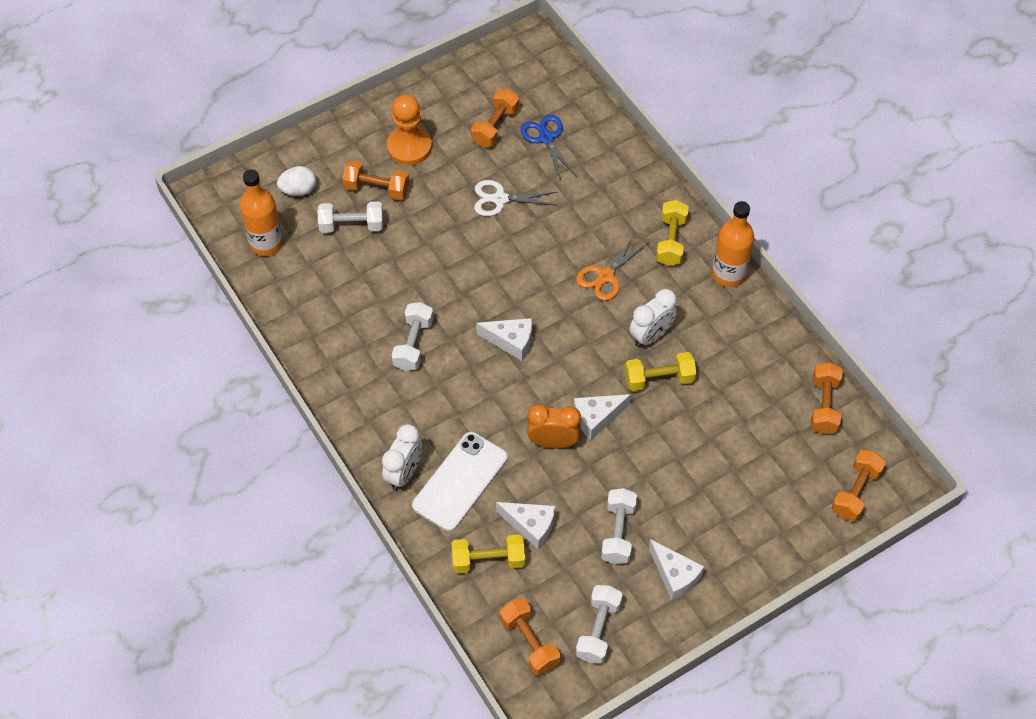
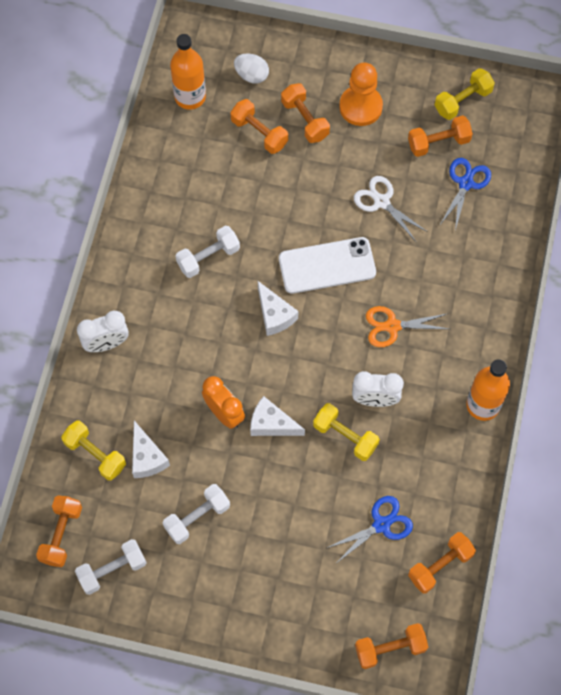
camera: 45 degrees right, 10 degrees up
(351, 225) = (259, 133): white dumbbell -> orange dumbbell
(460, 481) = (135, 383): white phone -> white phone (327, 266)
(671, 241) = (469, 342): yellow dumbbell -> yellow dumbbell (462, 101)
(675, 575) = (201, 583): white cheese -> none
(753, 415) = (381, 524): none -> blue scissors

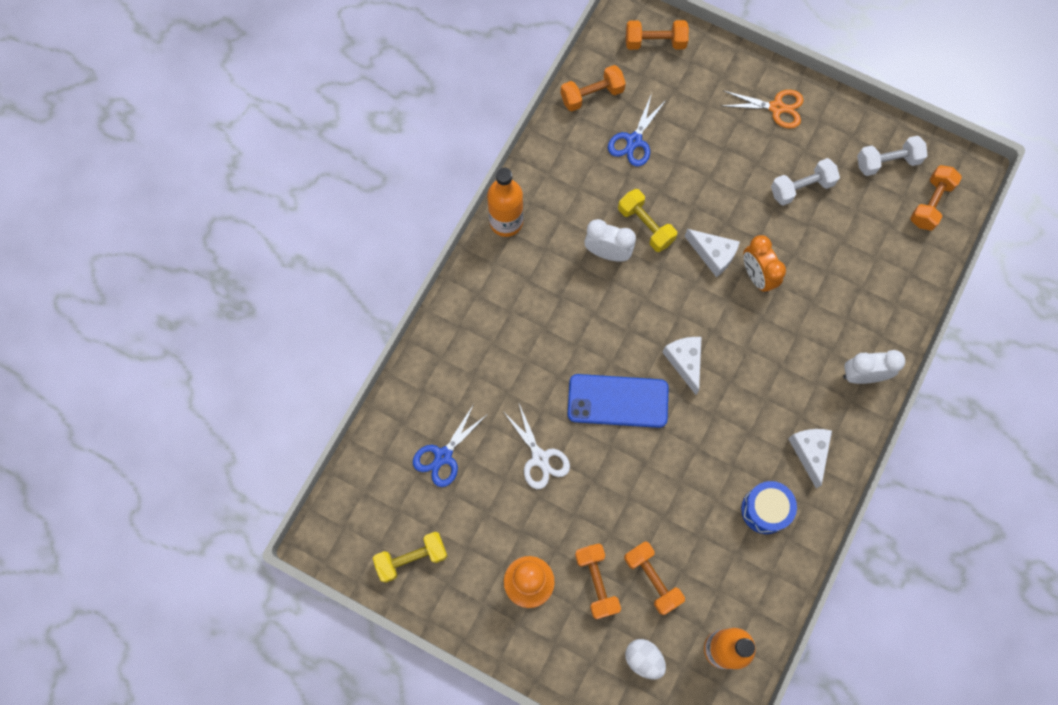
camera: 165 degrees left, 5 degrees up
(95, 454) = (889, 268): yellow dumbbell -> none
(147, 457) = (839, 253): white cheese -> white cheese (809, 452)
(175, 208) = (765, 510): none -> blue drum
(208, 257) = (740, 442): white dumbbell -> none
(327, 266) = (617, 401): white phone -> blue phone
(381, 524) = (634, 141): blue scissors -> blue scissors turned 45 degrees counterclockwise
(392, 326) = (569, 320): orange scissors -> orange scissors (776, 108)
(438, 142) = (456, 513): orange dumbbell -> none

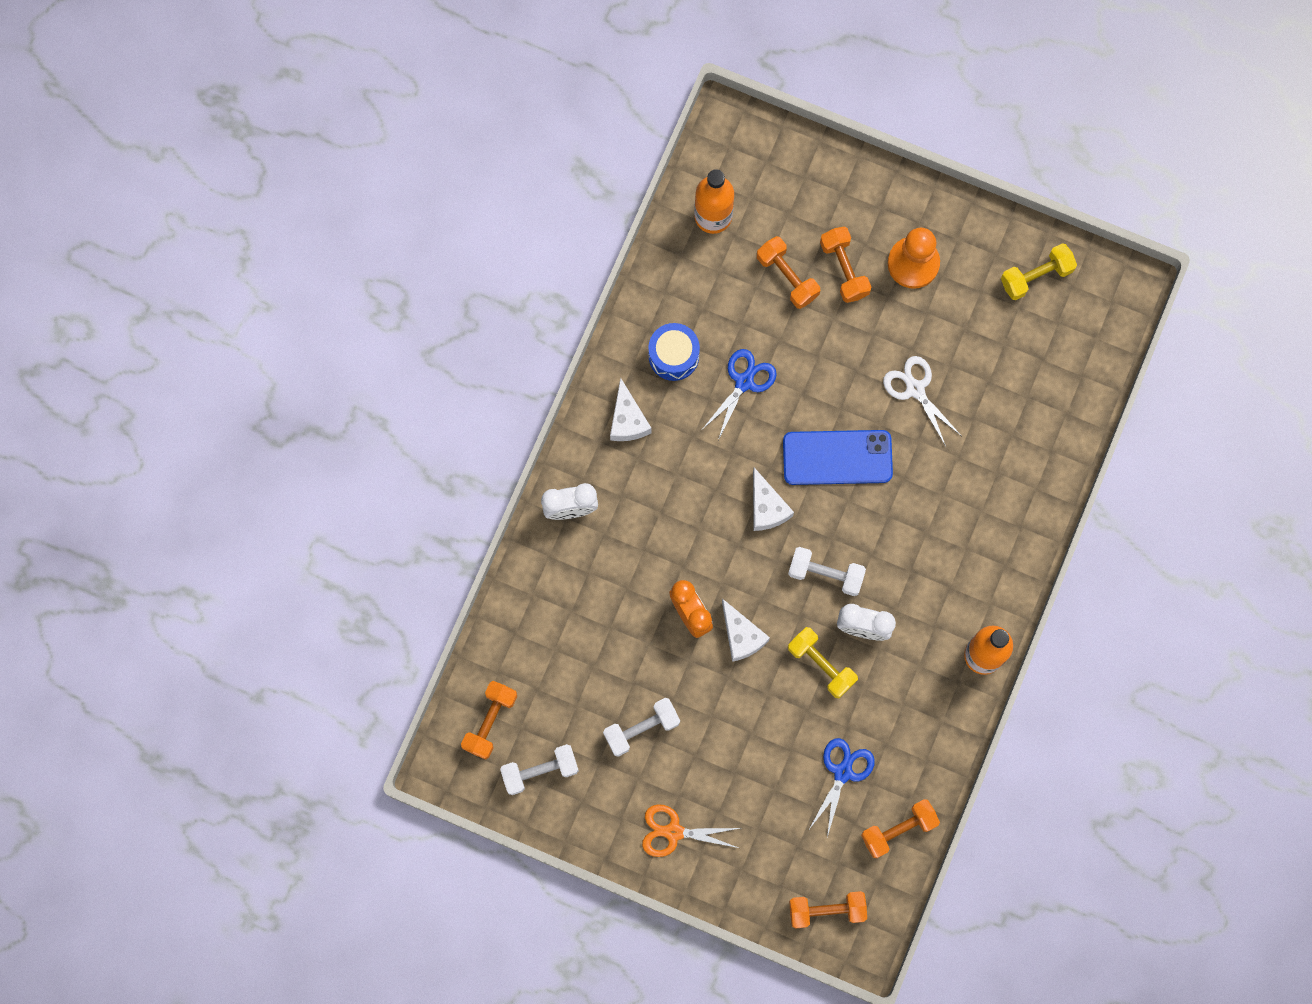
camera: 175 degrees right, 5 degrees up
(443, 456) = (1018, 382): blue scissors -> blue scissors (744, 382)
(636, 300) = (825, 574): none -> white dumbbell
(643, 659) = (790, 200): white egg -> none
(713, 255) = (741, 636): white cheese -> white cheese turned 150 degrees counterclockwise

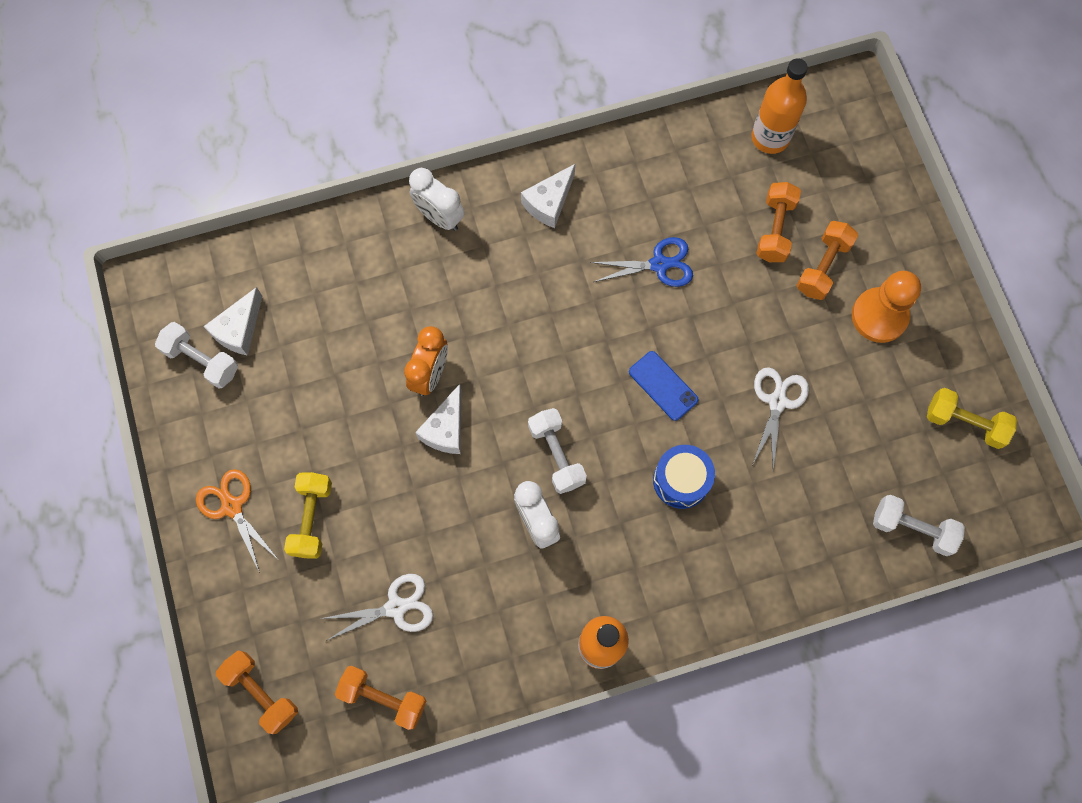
camera: 50 degrees right, 5 degrees down
(490, 721) = (213, 291): orange dumbbell -> none
(641, 728) = (301, 411): white dumbbell -> white dumbbell (912, 528)
(673, 356) = (631, 196): blue drum -> blue drum (681, 480)
(767, 507) = (571, 363): white cheese -> white cheese (239, 329)
(821, 664) = (476, 513): yellow dumbbell -> yellow dumbbell (312, 518)
(837, 457) = (663, 386): blue phone -> blue phone, size x0.61
(843, 772) = (396, 607): blue scissors -> white scissors

